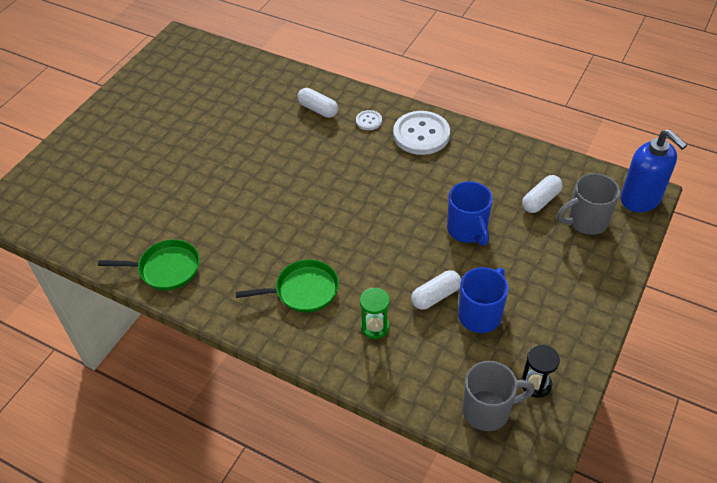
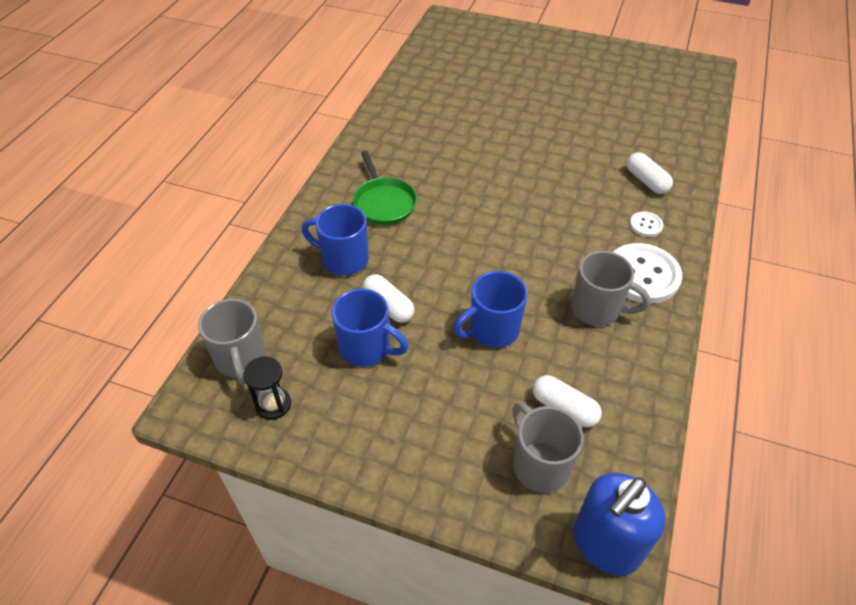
camera: 80 degrees right, 0 degrees up
(166, 268) = (397, 114): green pan -> none
(318, 109) = (646, 181): white capsule -> white capsule turned 60 degrees counterclockwise
(375, 327) = (343, 259): green hourglass -> blue mug
(452, 166) = (597, 309): none -> grey mug

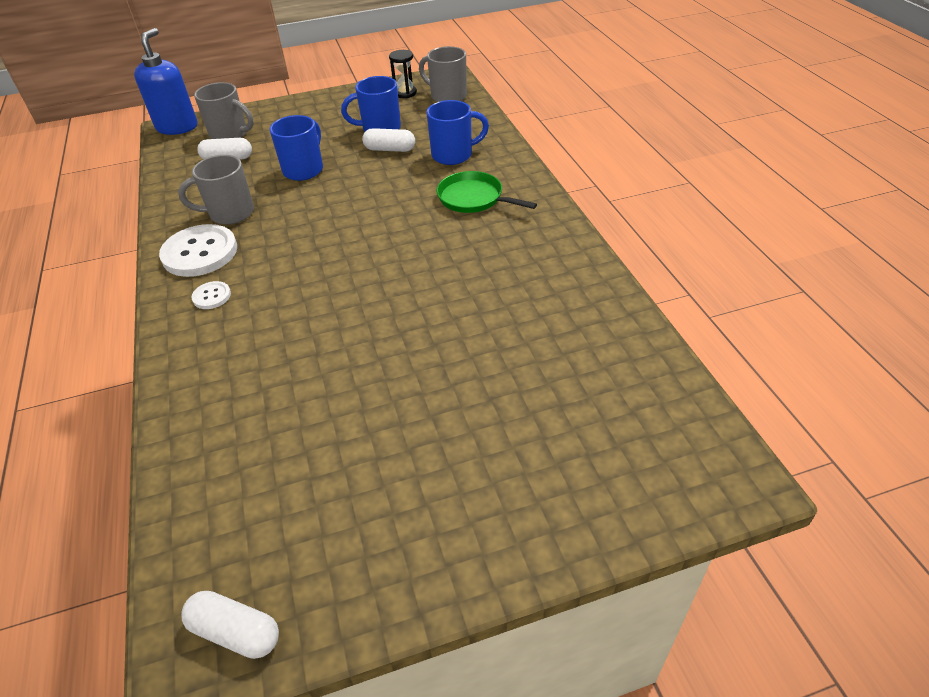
camera: 145 degrees right, 5 degrees down
(646, 181) = (228, 345): white capsule -> white capsule (236, 631)

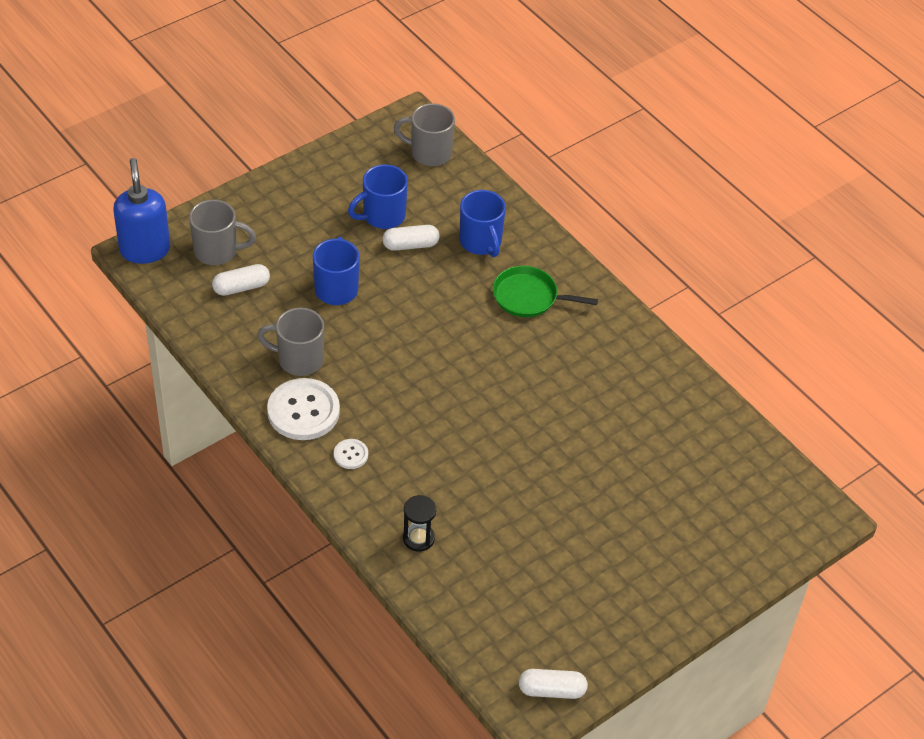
camera: 25 degrees left, 5 degrees up
(230, 213) = (298, 359): grey mug -> grey mug turned 45 degrees clockwise
(405, 93) = (378, 154): black hourglass -> black hourglass (418, 538)
(453, 155) = (481, 242): blue mug -> blue mug turned 105 degrees clockwise

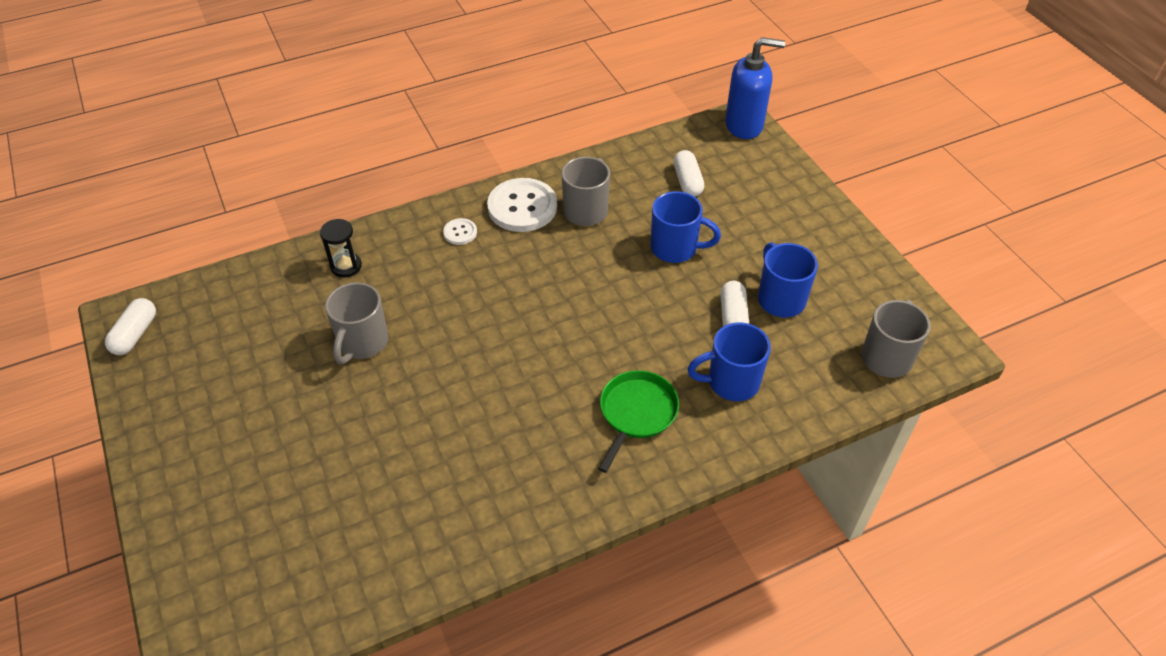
camera: 105 degrees right, 0 degrees up
(217, 251) = (737, 170): grey mug -> grey mug (362, 343)

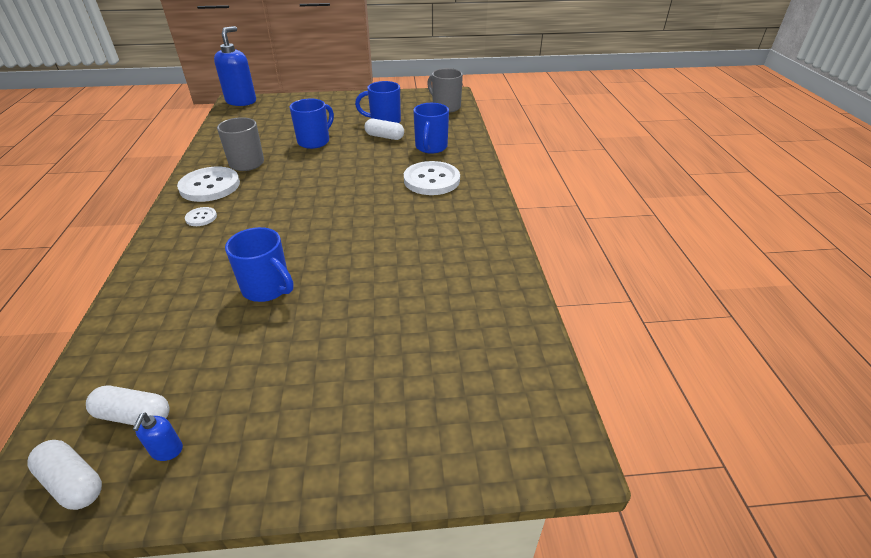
camera: 70 degrees left, 10 degrees down
(166, 371) = (167, 450): none -> blue soap dispenser
(346, 266) = (165, 285): black hourglass -> none
(362, 343) = (267, 288): grey mug -> blue mug
(636, 413) = (431, 180): green pan -> white button
(687, 182) = (264, 126): white capsule -> white capsule (134, 416)

